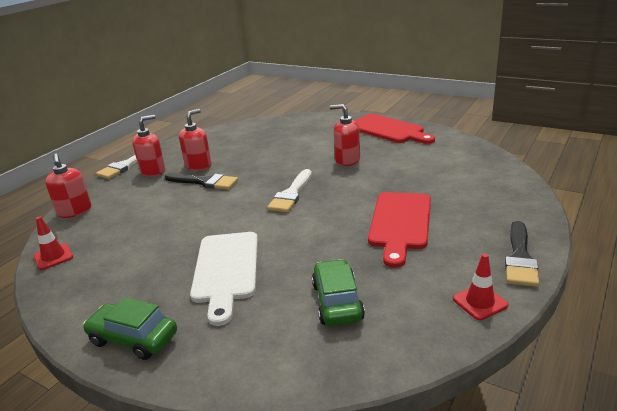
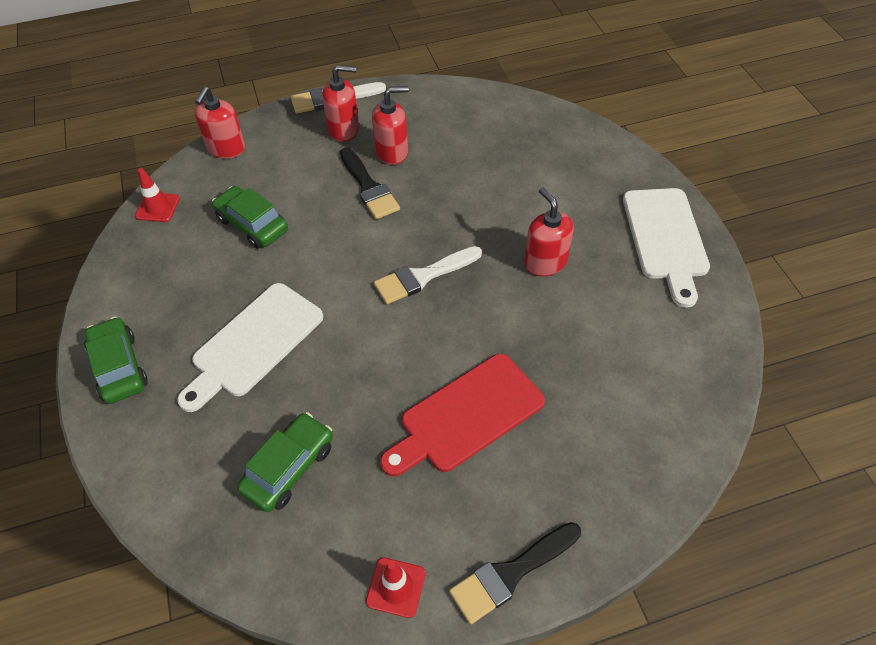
camera: 40 degrees right, 25 degrees up
(145, 229) = (252, 225): none -> green car
(388, 130) = (665, 238): red cutting board -> white cutting board

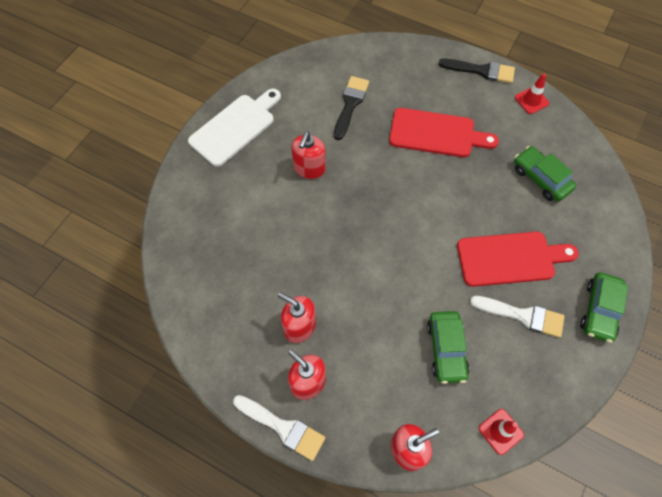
camera: 135 degrees left, 10 degrees up
(253, 343) = (510, 258): white cutting board -> red cutting board
(289, 468) = (540, 179): green car -> green car turned 60 degrees clockwise
(369, 187) = (345, 310): black brush -> black brush (350, 104)
(423, 276) = (380, 217): white brush -> white brush (522, 315)

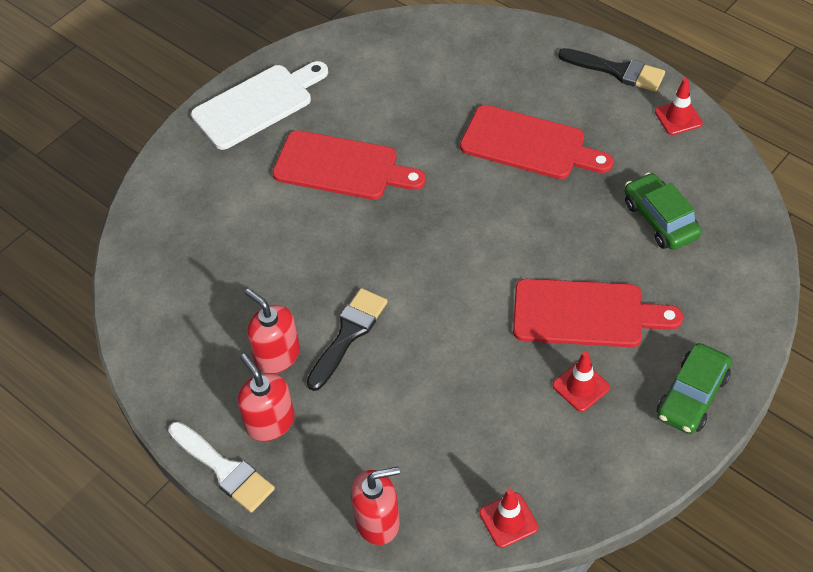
camera: 15 degrees right, 10 degrees down
(309, 168) = (342, 167): red soap dispenser -> red cutting board
(350, 104) = (420, 94): black brush -> black brush (348, 334)
(446, 349) = (464, 412): green car -> none
(522, 315) = (581, 386): white brush -> red traffic cone

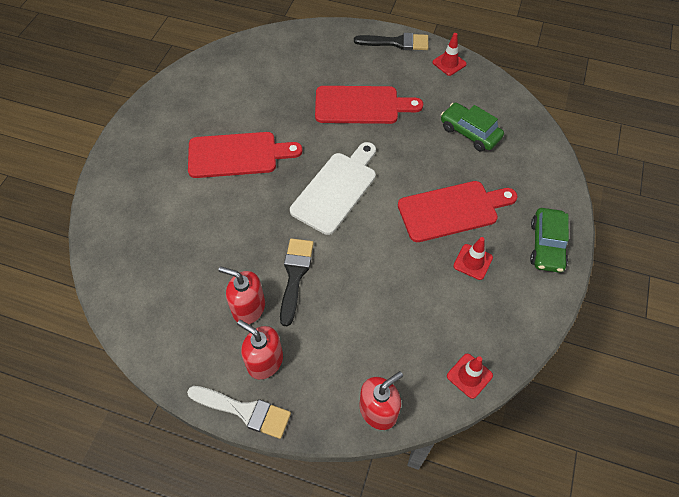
camera: 25 degrees left, 5 degrees up
(257, 104) = (156, 126): white cutting board -> white cutting board (336, 189)

